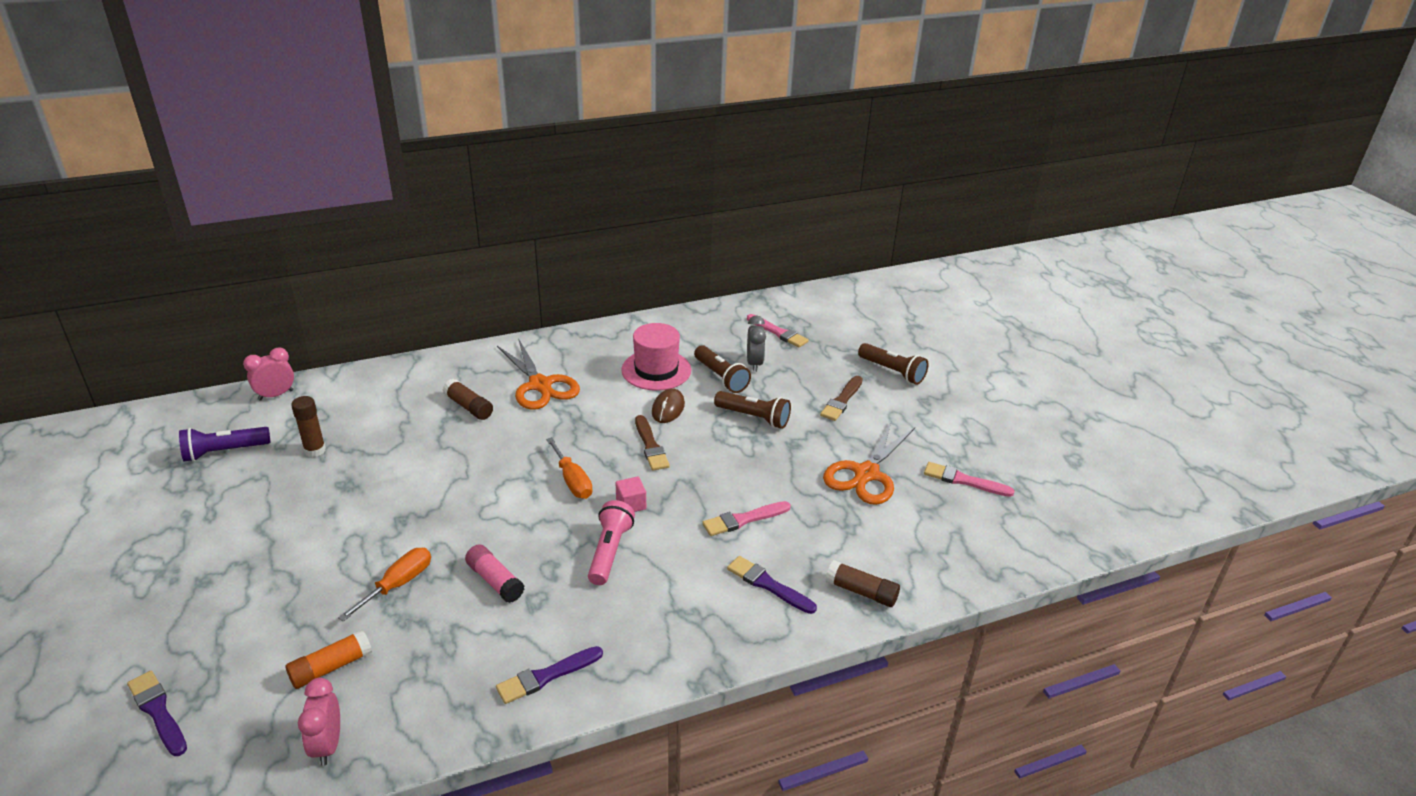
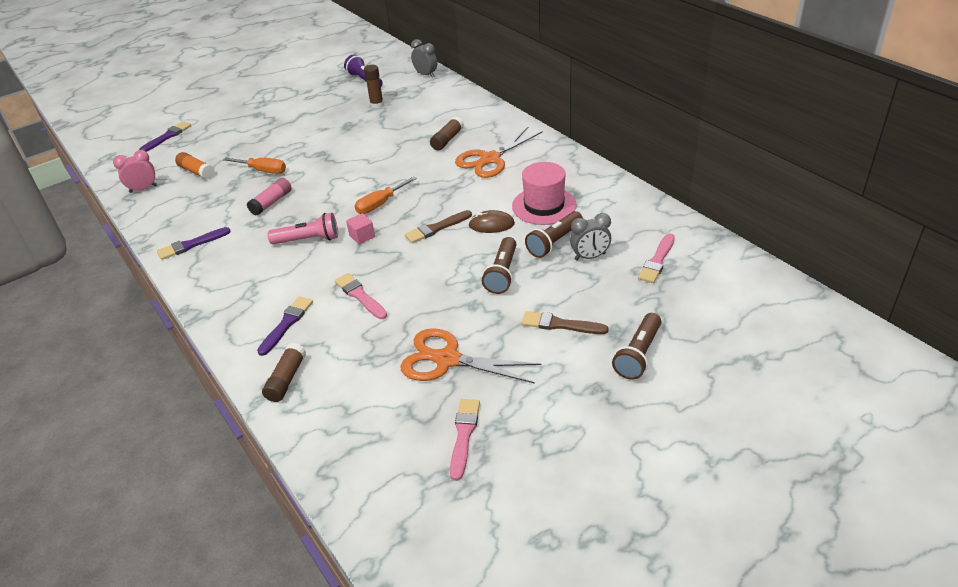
camera: 80 degrees right, 5 degrees up
(276, 395) = (426, 75): pink clock -> grey clock
(546, 676) = (191, 245): purple brush -> purple brush turned 75 degrees counterclockwise

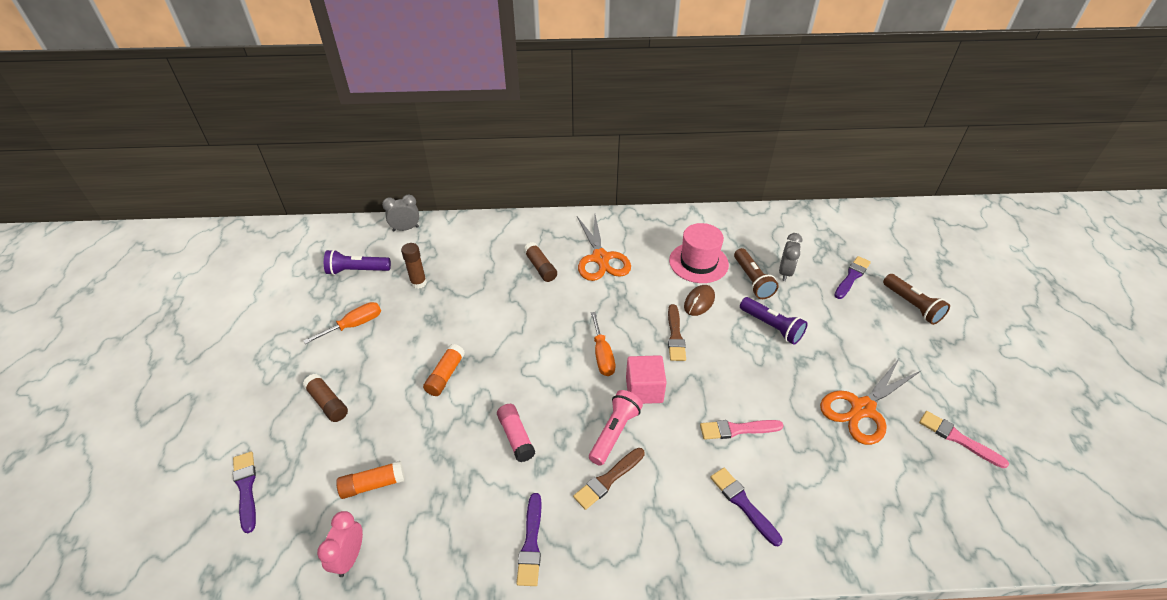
camera: 60 degrees left, 5 degrees up
(263, 171) = (443, 420): orange screwdriver -> orange screwdriver (354, 325)
(286, 379) = (829, 536): brown glue stick -> brown glue stick (328, 403)
(302, 154) = (445, 375): none -> orange glue stick
(362, 236) = (644, 390): pink cube -> pink cube, size x1.63
(502, 273) = (771, 327): brown flashlight -> purple flashlight
(560, 324) = (856, 326): brown brush -> brown brush (608, 479)
(636, 300) = (852, 277): none -> purple brush
(657, 261) = (814, 245): pink brush -> none

